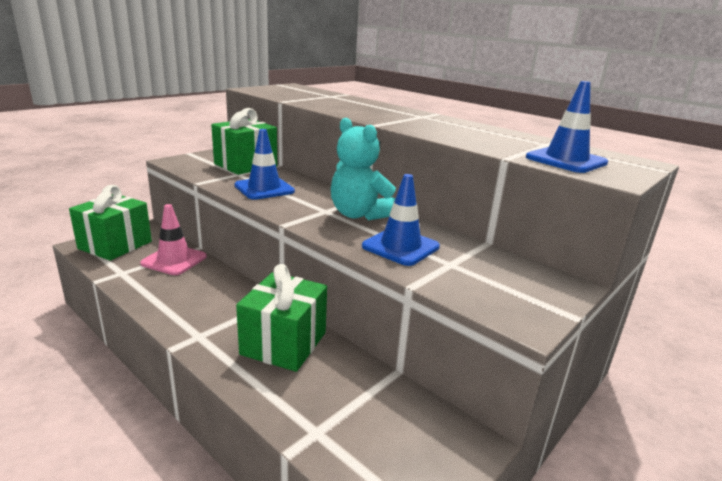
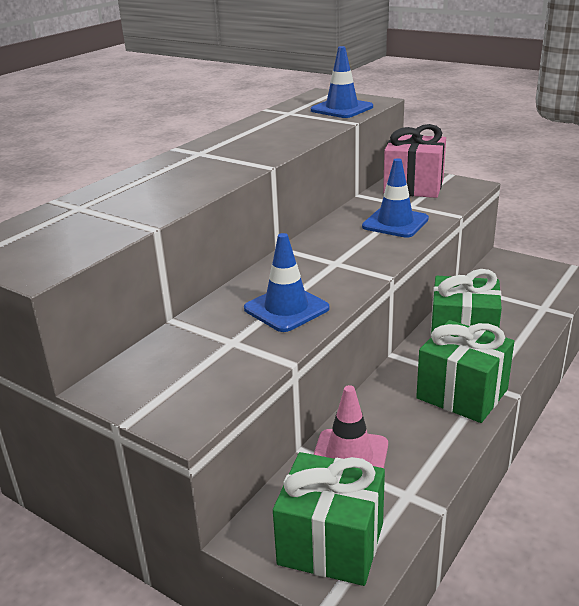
camera: 95 degrees left, 5 degrees up
(245, 165) = (186, 345): green gift -> green gift (462, 394)
(359, 214) = (334, 245): turquoise teddy bear -> none
(514, 277) = (413, 187): none -> pink gift

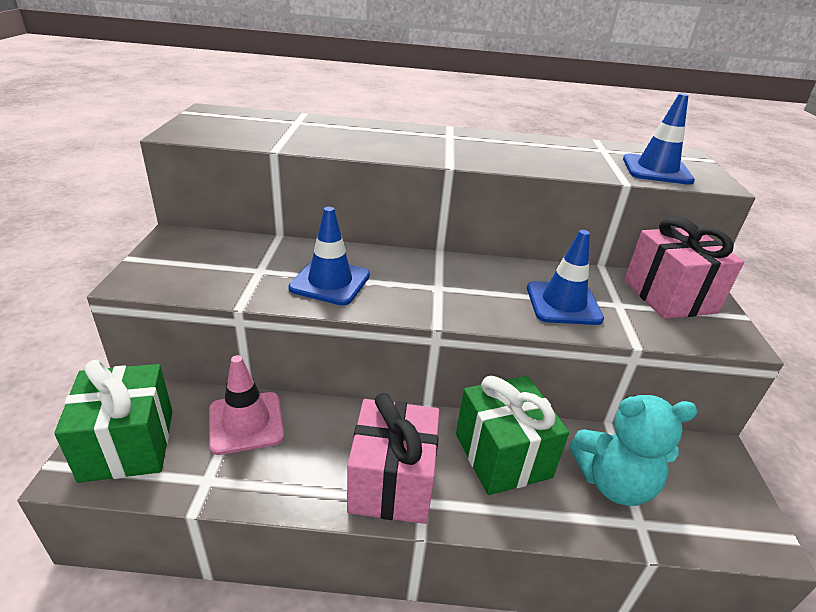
camera: 55 degrees right, 5 degrees up
(462, 394) = (392, 482): green gift -> pink gift
(508, 304) = (613, 482): none -> turquoise teddy bear

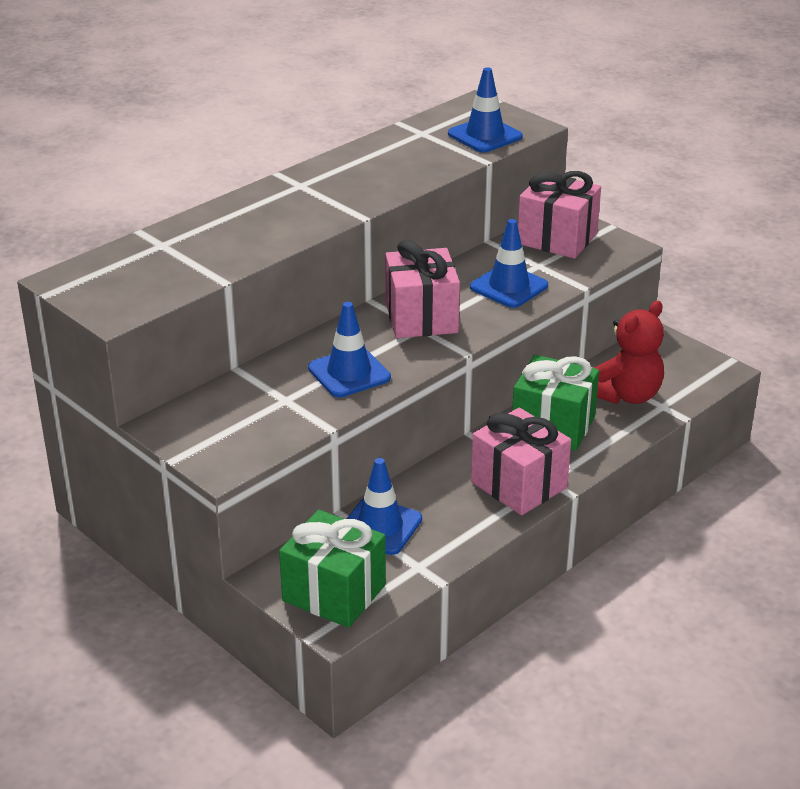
camera: 45 degrees left, 0 degrees up
(246, 423) = (380, 526): pink traffic cone -> blue traffic cone
(452, 281) = (421, 317): none -> pink gift
(613, 482) = (626, 395): turquoise teddy bear -> red teddy bear

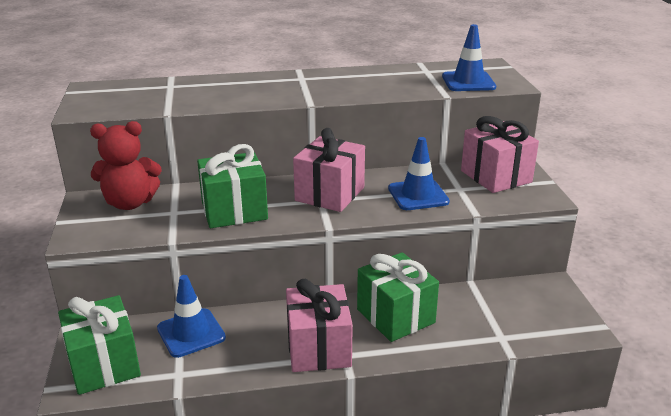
camera: 35 degrees right, 5 degrees down
(349, 373) = (234, 211): blue traffic cone -> green gift
(626, 395) = (479, 317): red teddy bear -> red teddy bear (130, 203)

